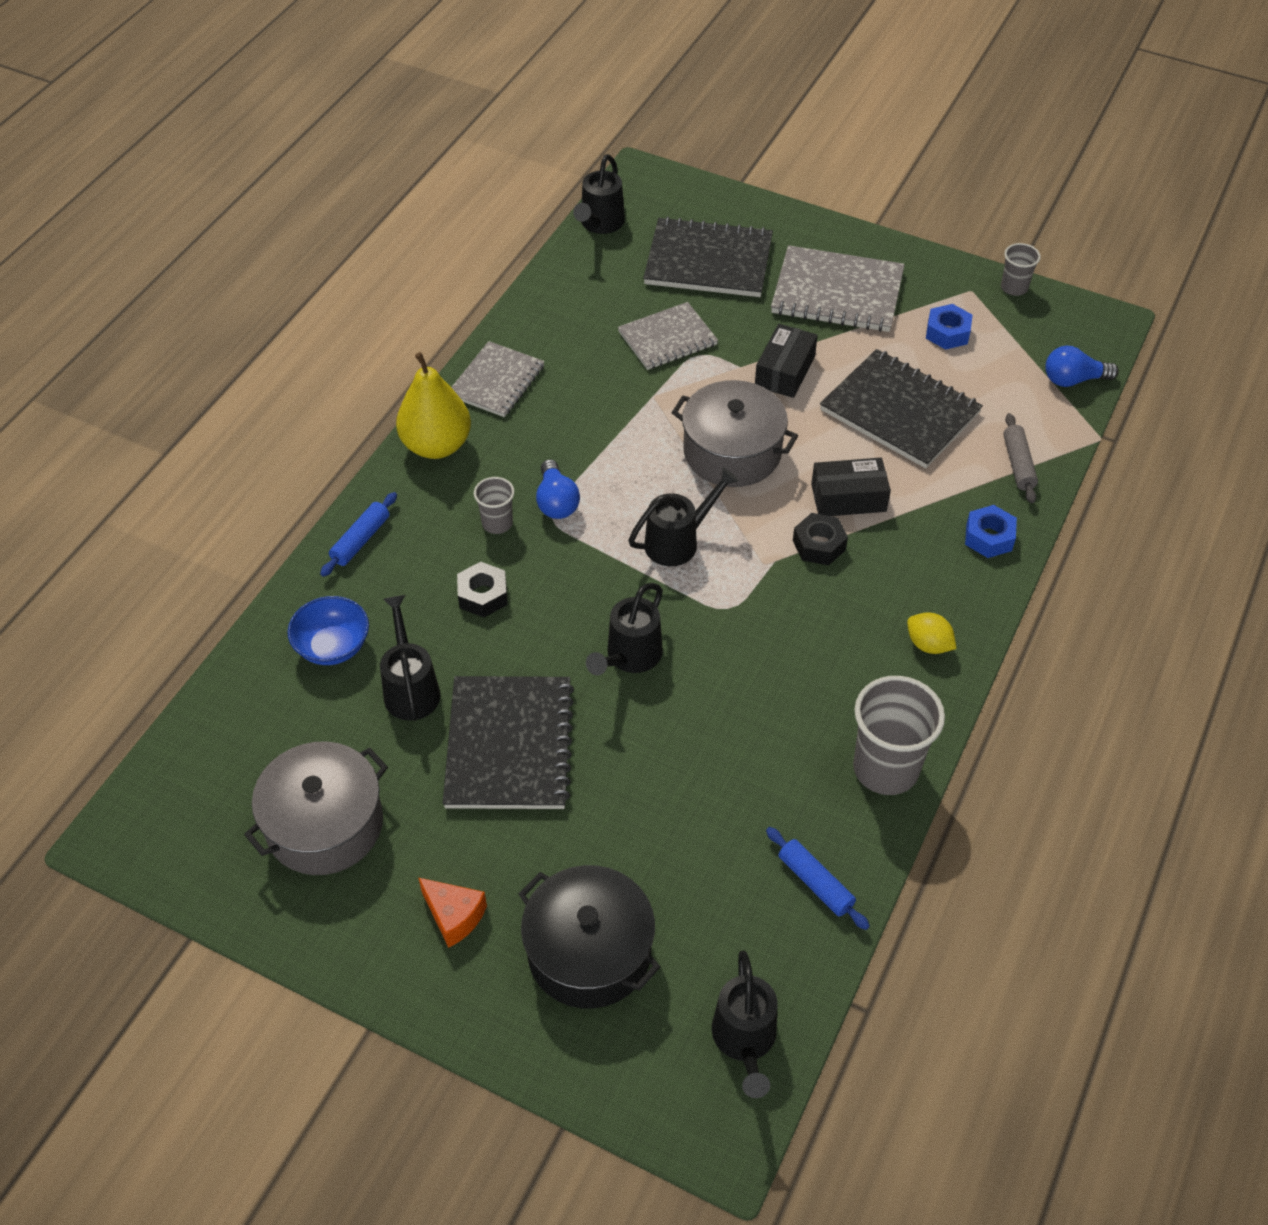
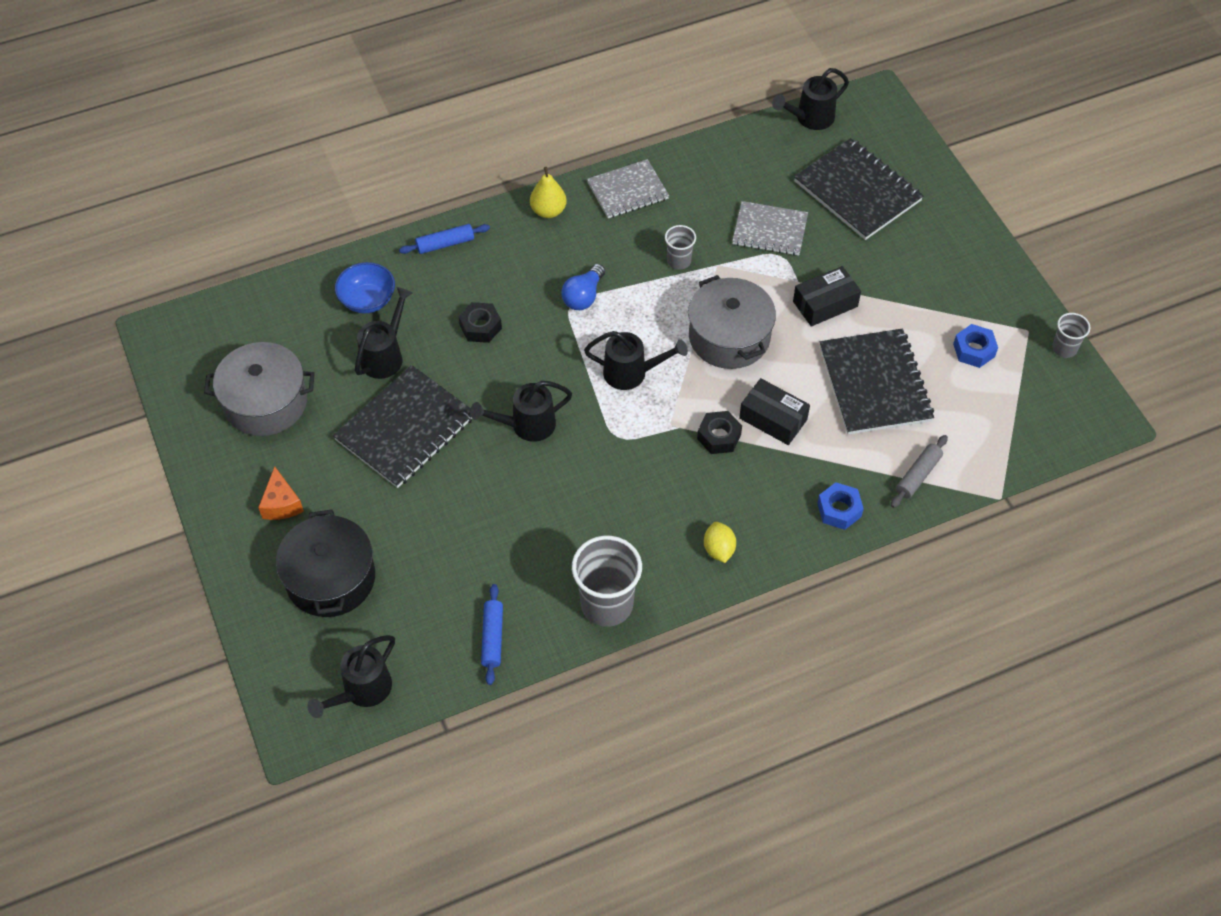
camera: 40 degrees right, 5 degrees up
(436, 445) = (548, 211): yellow pear -> yellow pear, size x0.63
(497, 523) = (534, 286): grey cup -> grey cup (679, 261)
(837, 292) = (925, 270): grey notebook -> none
(1073, 380) = (1029, 444): blue light bulb -> none

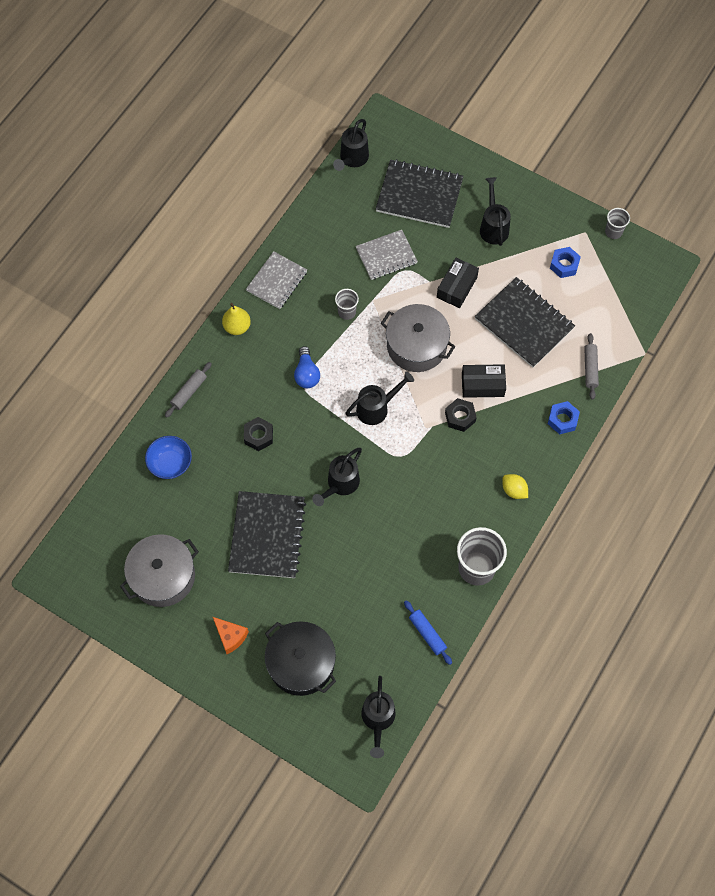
camera: 35 degrees left, 10 degrees up
(385, 355) = (214, 494): black watering can -> black watering can (493, 227)
(445, 244) = (189, 392): blue rolling pin -> grey rolling pin

